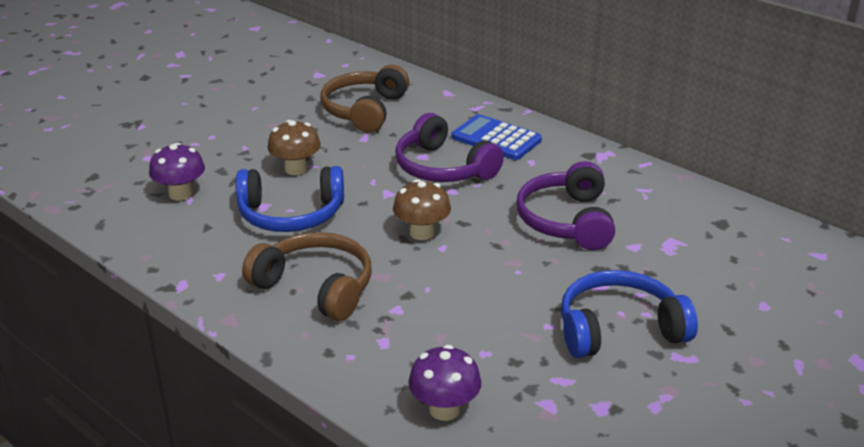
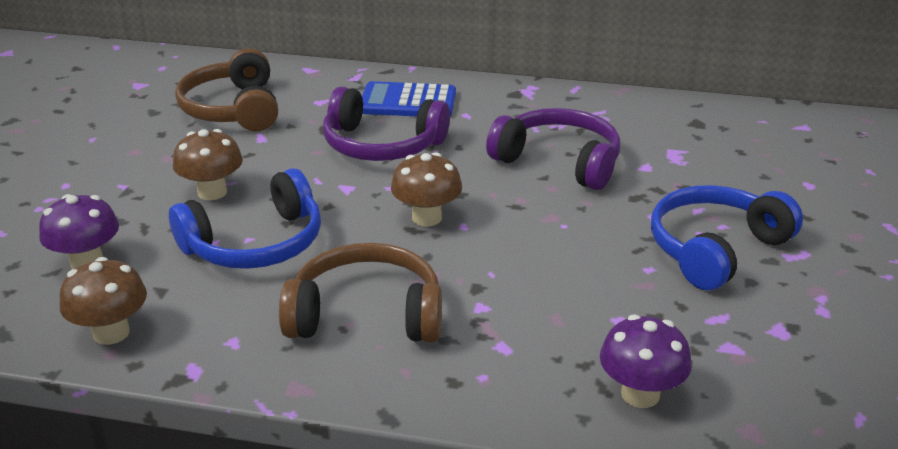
camera: 30 degrees left, 0 degrees up
(156, 244) = (111, 333): none -> brown mushroom
(566, 221) = (559, 161): purple headphones -> purple headphones turned 150 degrees clockwise

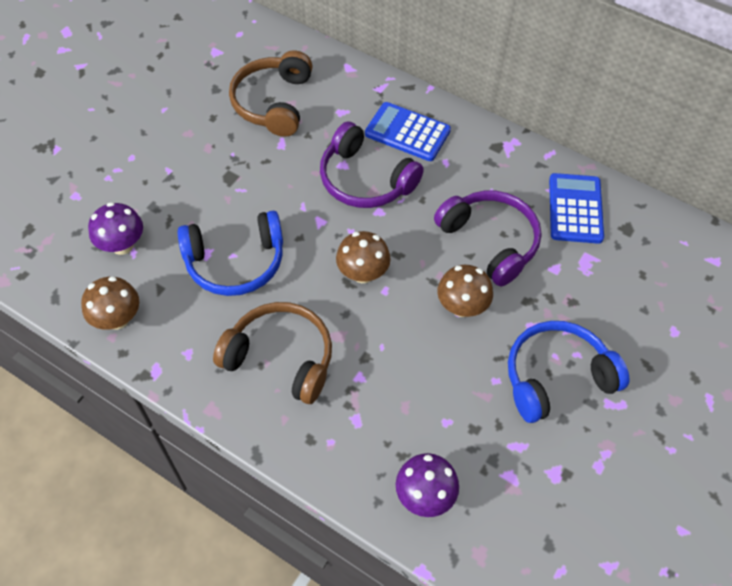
camera: 20 degrees right, 25 degrees up
(212, 192) = (225, 197): brown mushroom -> brown mushroom (462, 306)
(632, 120) = (575, 209): none -> blue calculator

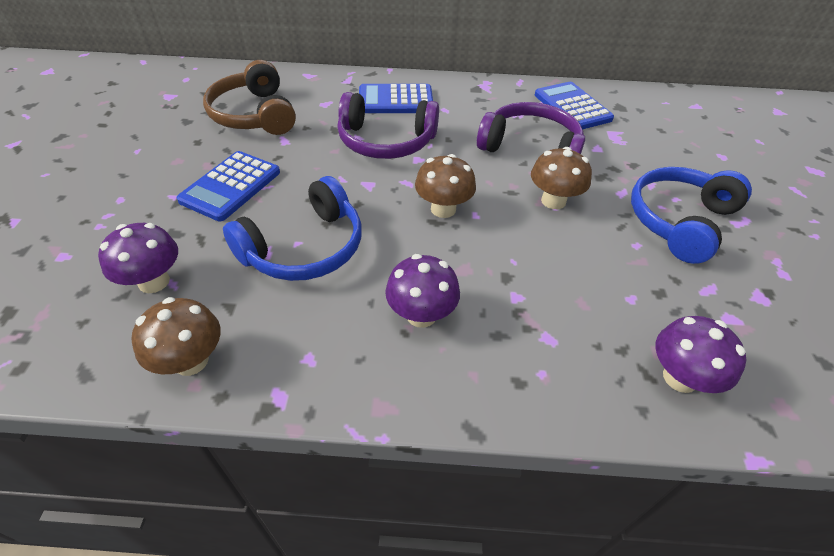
camera: 30 degrees left, 10 degrees down
(214, 178) = (231, 186): none -> blue calculator
(281, 357) = (421, 315): brown headphones -> purple mushroom

